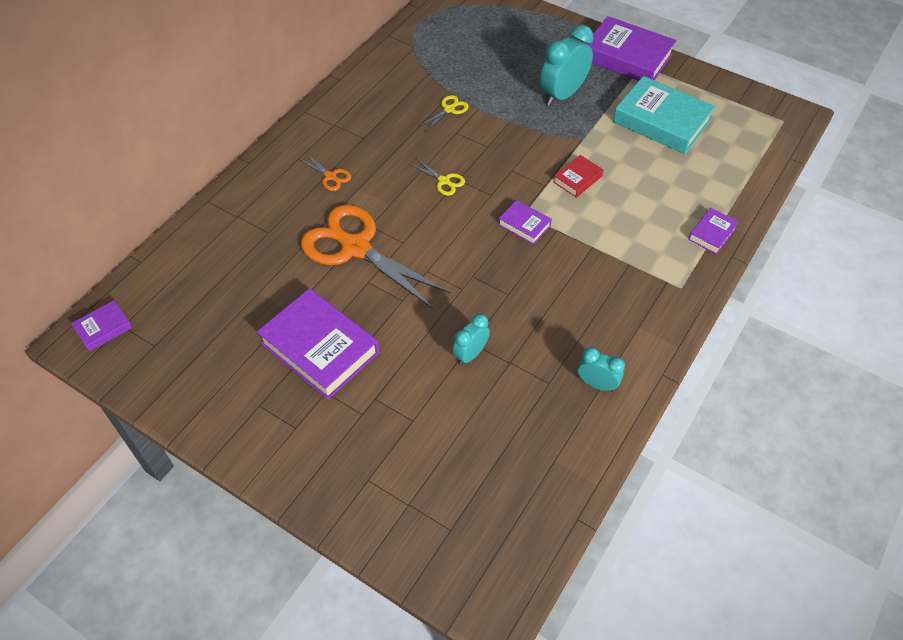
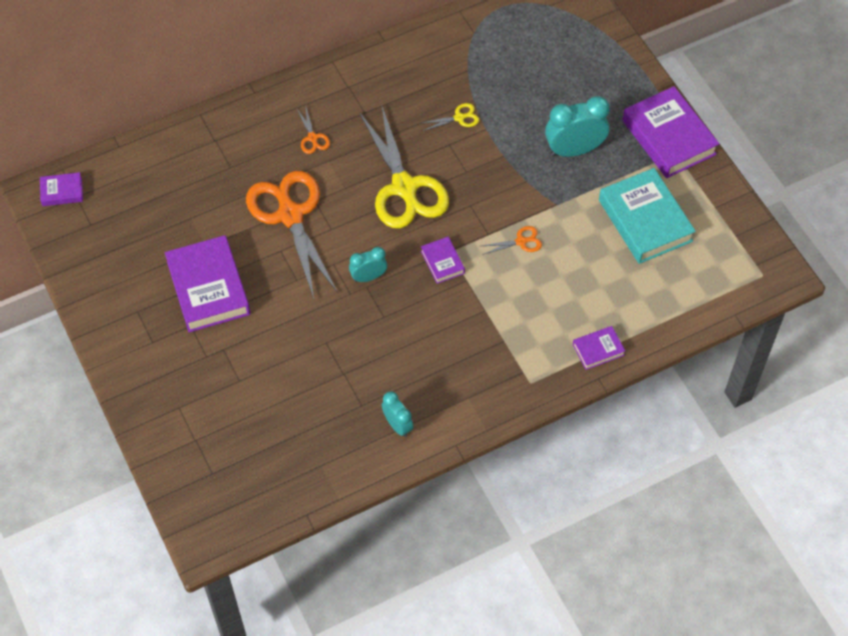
camera: 30 degrees right, 5 degrees up
(444, 181) = (404, 188): yellow scissors -> yellow scissors, size x2.47
(470, 354) = (318, 351): turquoise clock -> turquoise clock (368, 277)
(577, 179) = (521, 241): red book -> orange scissors

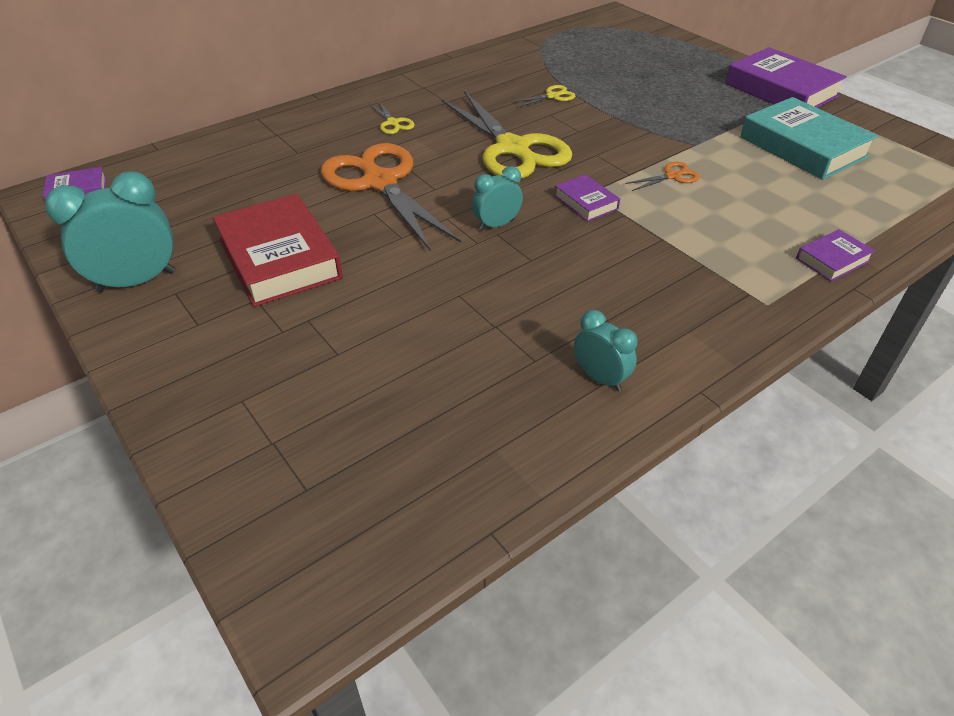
camera: 10 degrees left, 15 degrees down
(208, 288) = (279, 258): purple book -> red book
(312, 138) = (393, 123): orange scissors -> yellow scissors
(574, 150) = (689, 106): turquoise clock -> turquoise clock (136, 281)

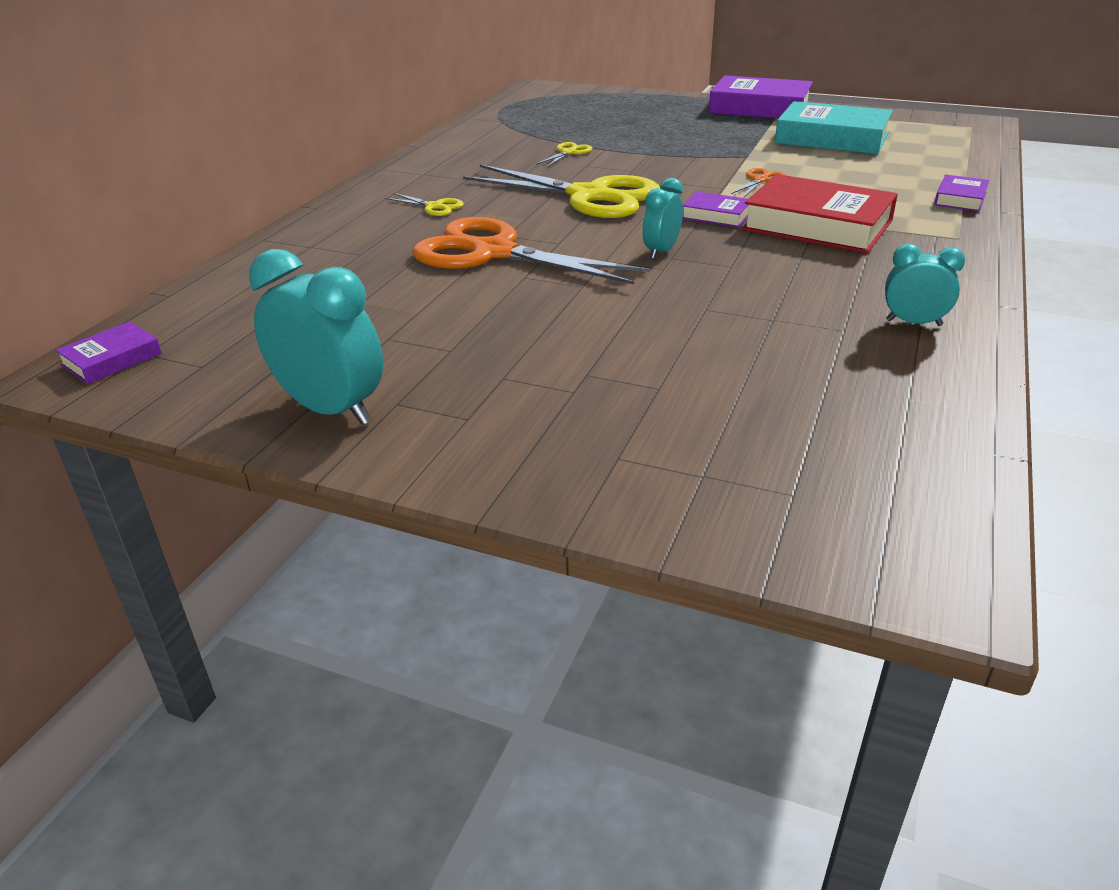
camera: 30 degrees left, 10 degrees down
(136, 281) = (331, 409): turquoise clock -> turquoise clock turned 90 degrees clockwise
(279, 258) = (477, 338): red book -> red book (817, 225)

